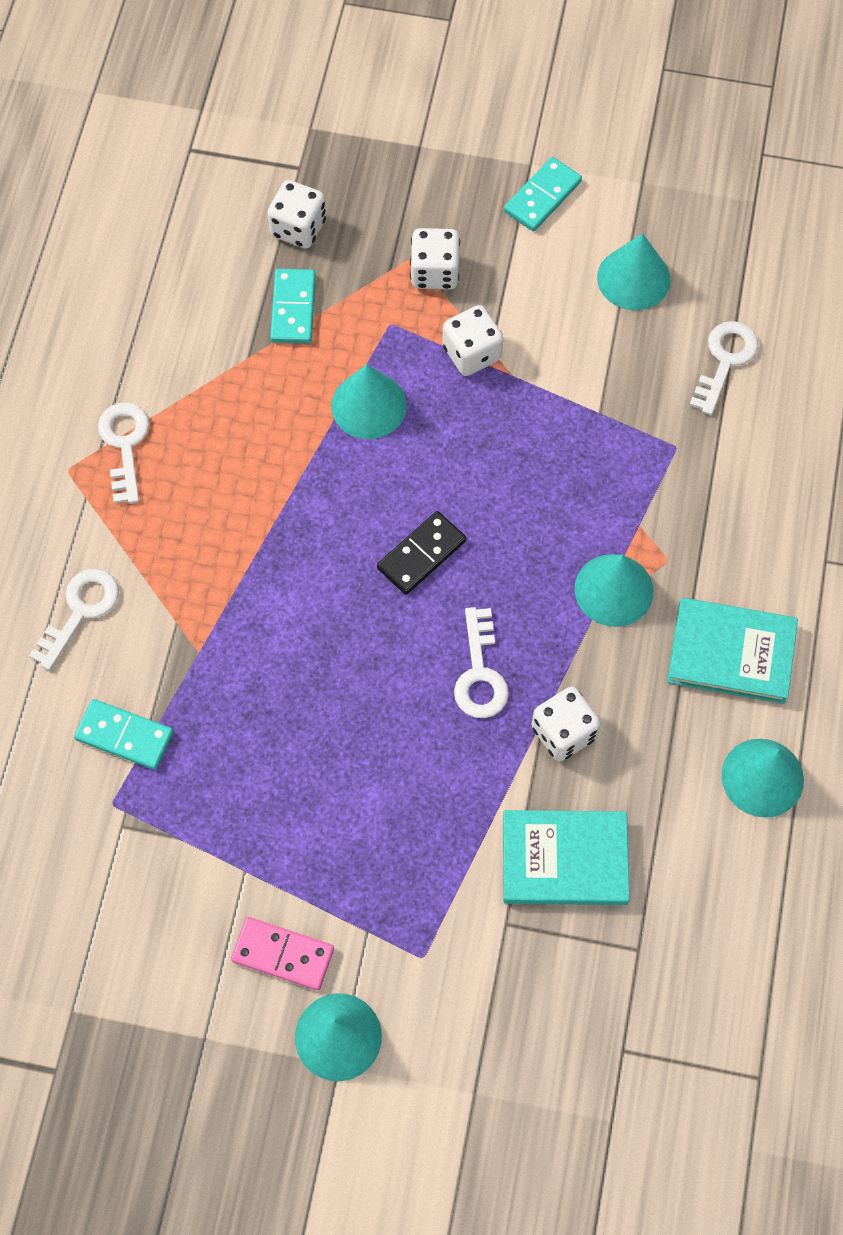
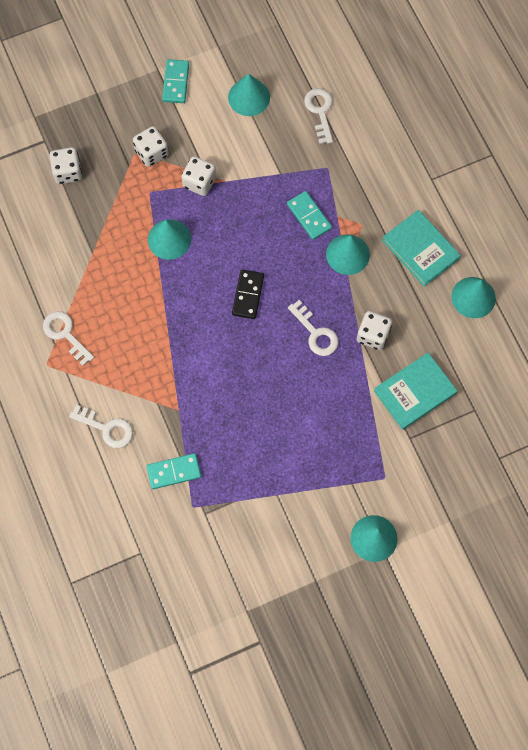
camera: 35 degrees left, 5 degrees up
(80, 611) = (107, 428): white key -> white key turned 120 degrees clockwise
(283, 955) = (322, 520): pink domino -> none
(293, 308) = (96, 214): turquoise domino -> turquoise domino (309, 216)
(731, 653) = (420, 249): turquoise book -> turquoise book turned 75 degrees clockwise

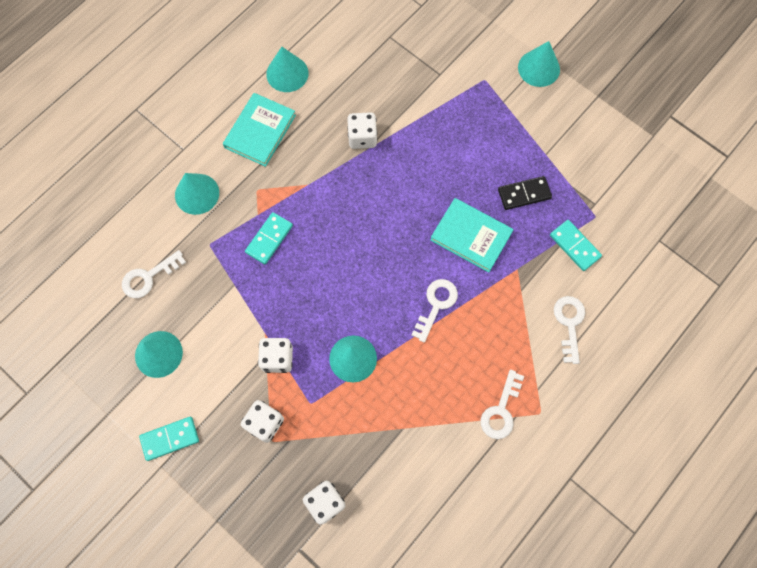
camera: 115 degrees left, 0 degrees up
(248, 295) = (376, 258): black domino -> black domino (524, 194)
(316, 333) = (383, 184): white key -> white key (436, 305)
(347, 254) = (293, 189): turquoise cone -> turquoise cone (197, 194)
(414, 392) = (398, 86): turquoise book -> turquoise book (471, 236)

